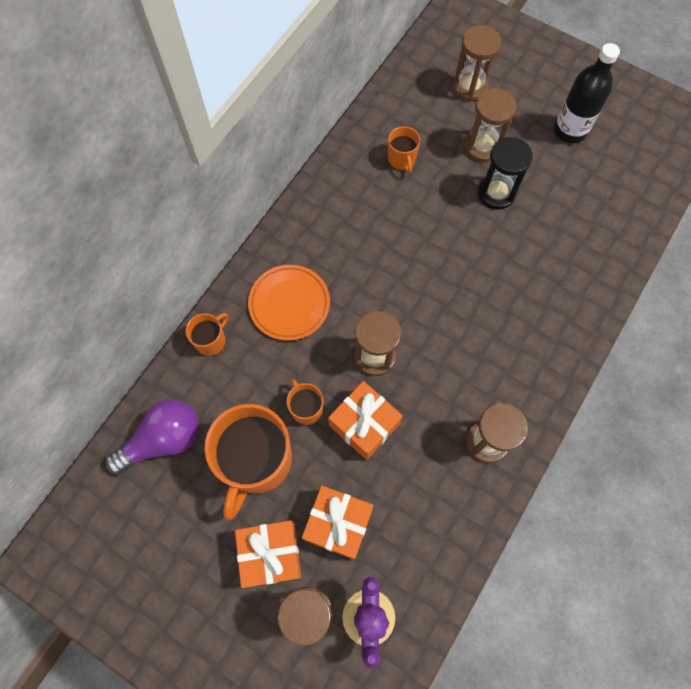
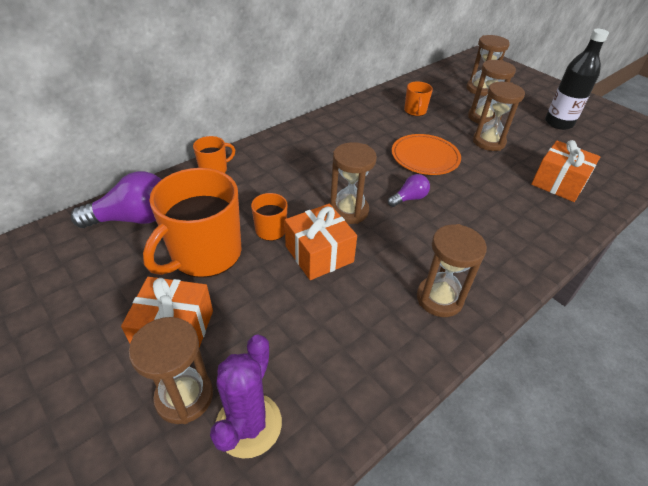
camera: 15 degrees right, 25 degrees down
(289, 304) = (290, 164): orange plate -> orange plate (425, 157)
(338, 524) = (257, 324): orange gift -> orange gift (558, 183)
(430, 317) = (409, 198): none -> purple light bulb
(496, 193) = (488, 142): black hourglass -> brown hourglass

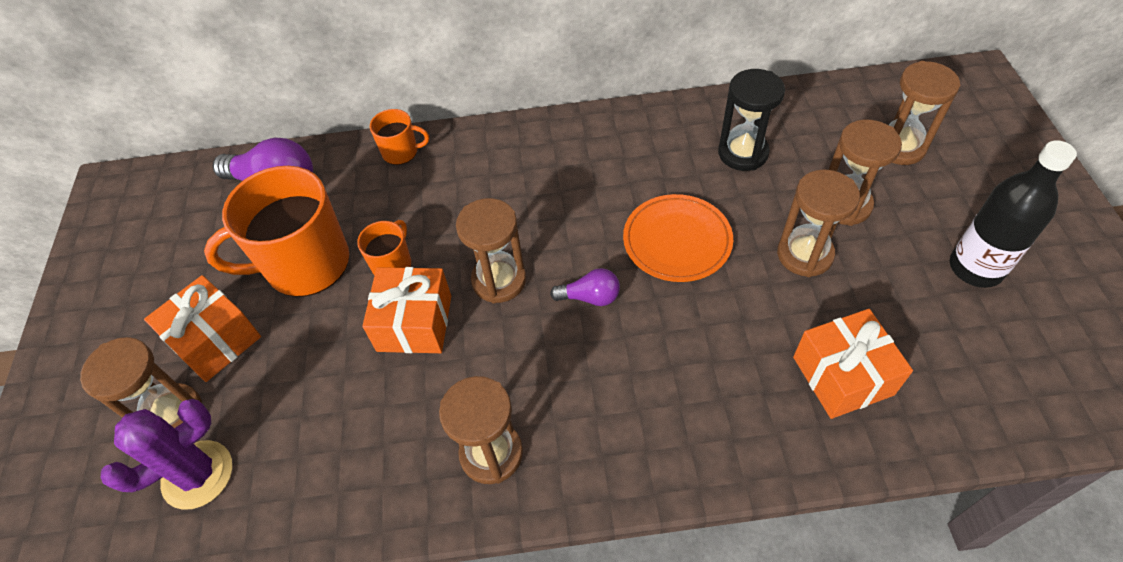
camera: 40 degrees right, 10 degrees up
(415, 111) = (743, 153): orange mug -> black hourglass

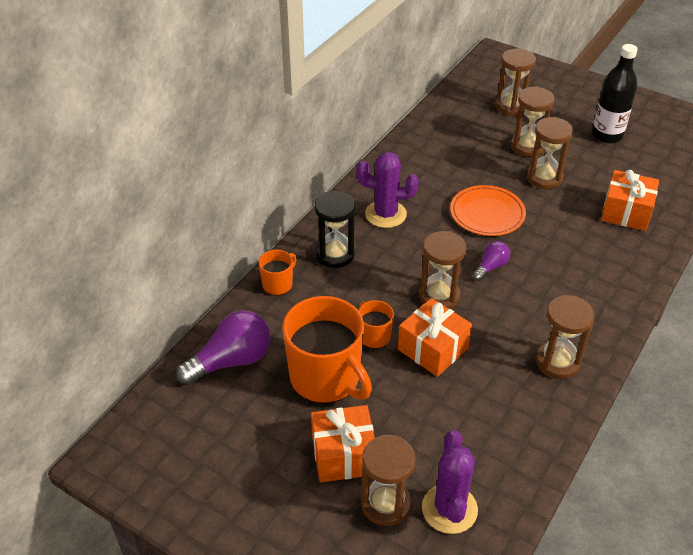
camera: 55 degrees left, 10 degrees down
(305, 264) = (326, 378): orange mug -> orange mug turned 60 degrees counterclockwise
(581, 162) = (385, 214): none -> purple cactus
(743, 153) = (453, 155): black hourglass -> black hourglass (335, 254)

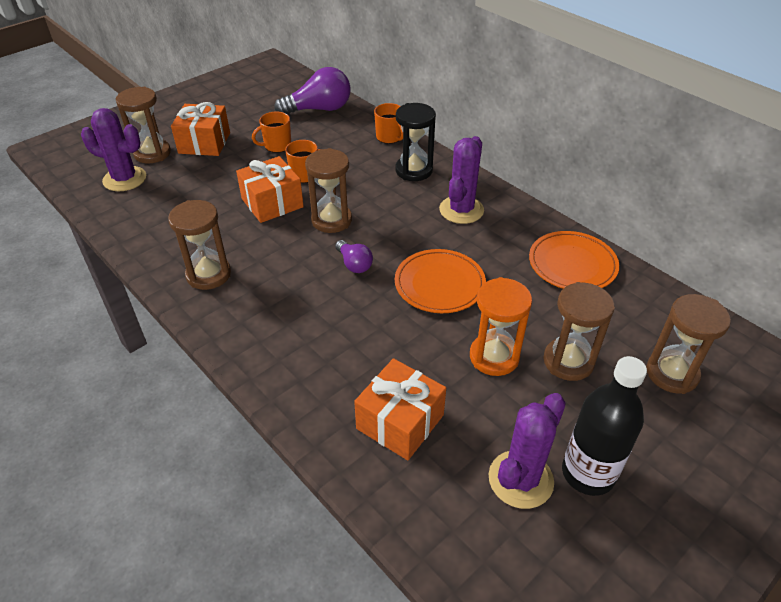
camera: 105 degrees right, 0 degrees up
(231, 361) = (319, 109): purple light bulb -> purple light bulb turned 90 degrees counterclockwise
(326, 378) = (277, 146): orange mug -> orange mug, size x0.48
(427, 149) = (572, 264): none -> orange plate
(544, 178) = (494, 357): brown hourglass -> orange hourglass
(629, 159) = (520, 479): none -> purple cactus

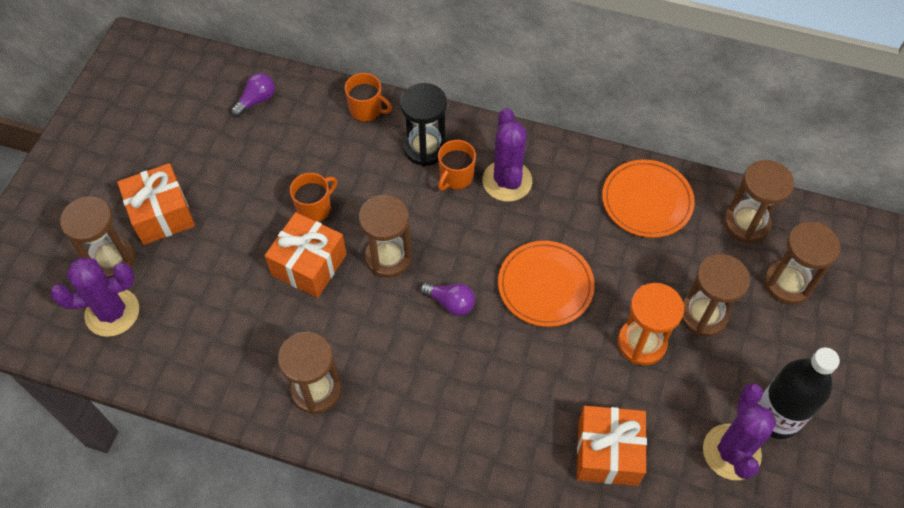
camera: 30 degrees left, 15 degrees up
(277, 146) = (250, 180): orange mug -> orange mug (456, 177)
(319, 109) = (256, 100): purple light bulb -> purple light bulb, size x0.53
(658, 314) = (746, 223): none -> brown hourglass

